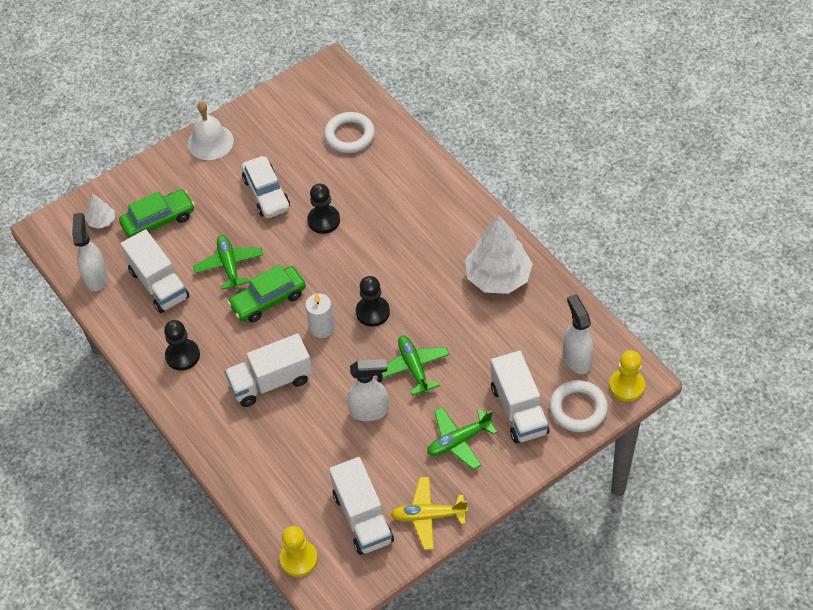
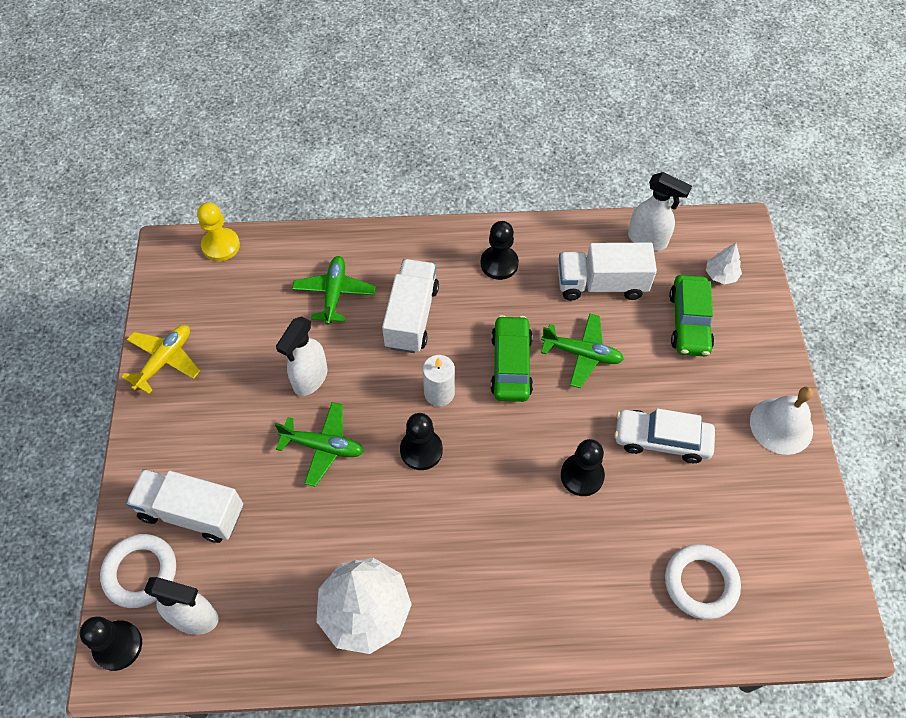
camera: 120 degrees right, 5 degrees up
(362, 517) = (212, 310): white truck -> none
(459, 441) = (210, 434): green plane -> green plane (334, 294)
(627, 386) = (118, 646): yellow pawn -> black pawn

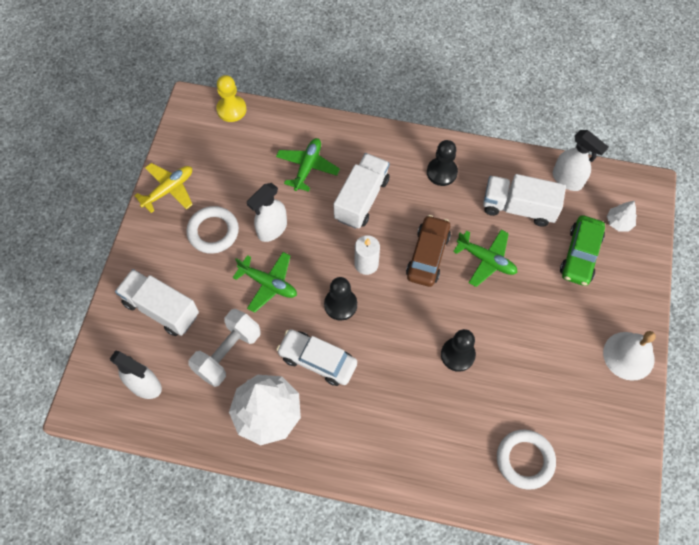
camera: 15 degrees right, 5 degrees up
(118, 646) = (87, 391): black pawn -> none
(140, 572) = (115, 343): white ring -> white ring (213, 232)
(294, 547) = (228, 353): none -> white dumbbell
(511, 365) = (428, 255): green car -> brown car
(661, 440) = (528, 343): white car -> white car (317, 360)

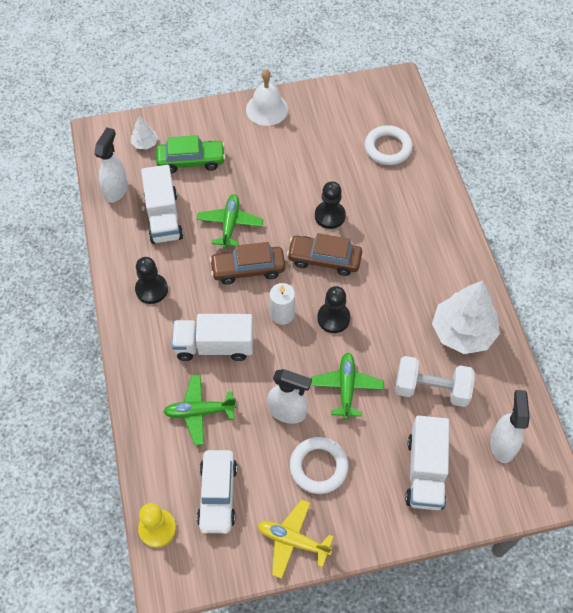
camera: 115 degrees left, 5 degrees down
(317, 360) = (394, 314): white car -> white car (217, 495)
(408, 326) = (324, 259): none -> brown car

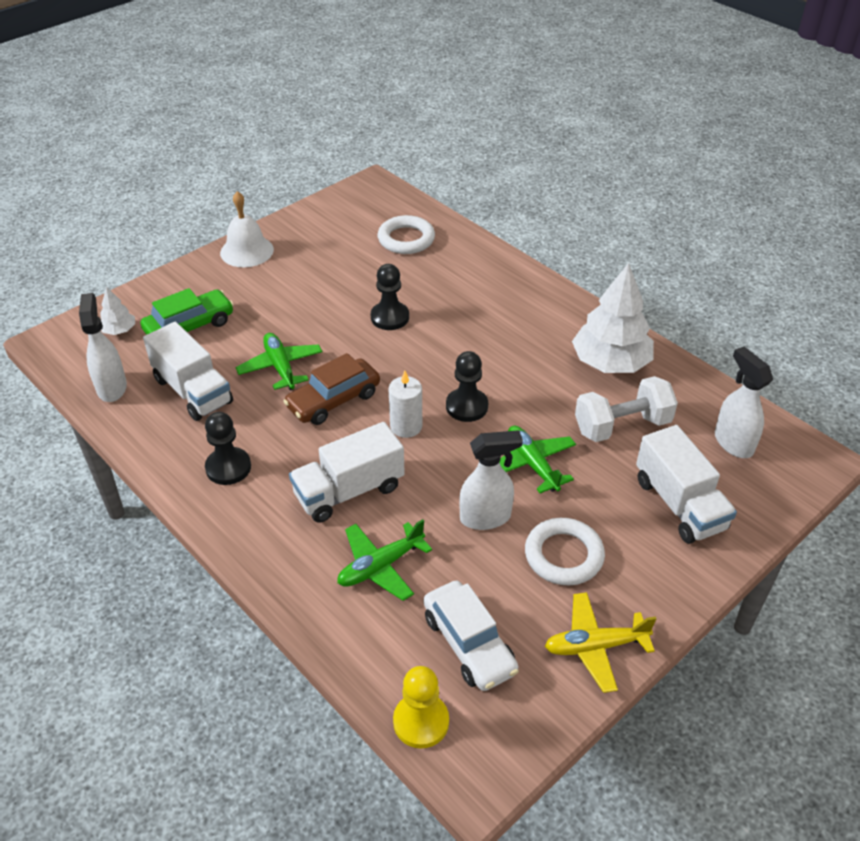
camera: 30 degrees left, 15 degrees down
(324, 259) = (414, 358): brown car -> none

